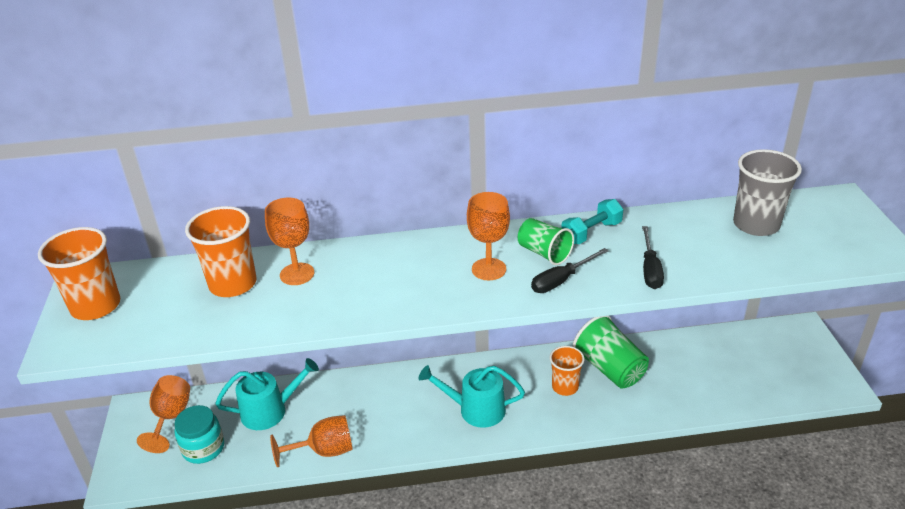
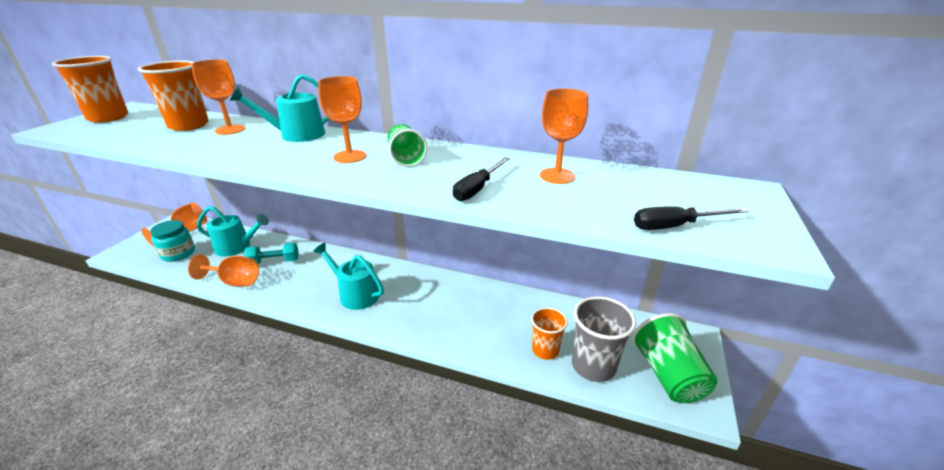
camera: 25 degrees right, 5 degrees down
(387, 257) = (297, 135): none -> turquoise watering can
(561, 280) = (391, 176): black screwdriver -> black screwdriver (675, 226)
(565, 387) = (435, 304): orange cup -> orange cup (545, 350)
(591, 233) = (462, 156): turquoise dumbbell -> turquoise dumbbell (274, 262)
(609, 368) = (483, 304): green cup -> green cup (668, 375)
(695, 231) = (557, 176): none -> orange goblet
(756, 225) = (627, 186): grey cup -> grey cup (593, 366)

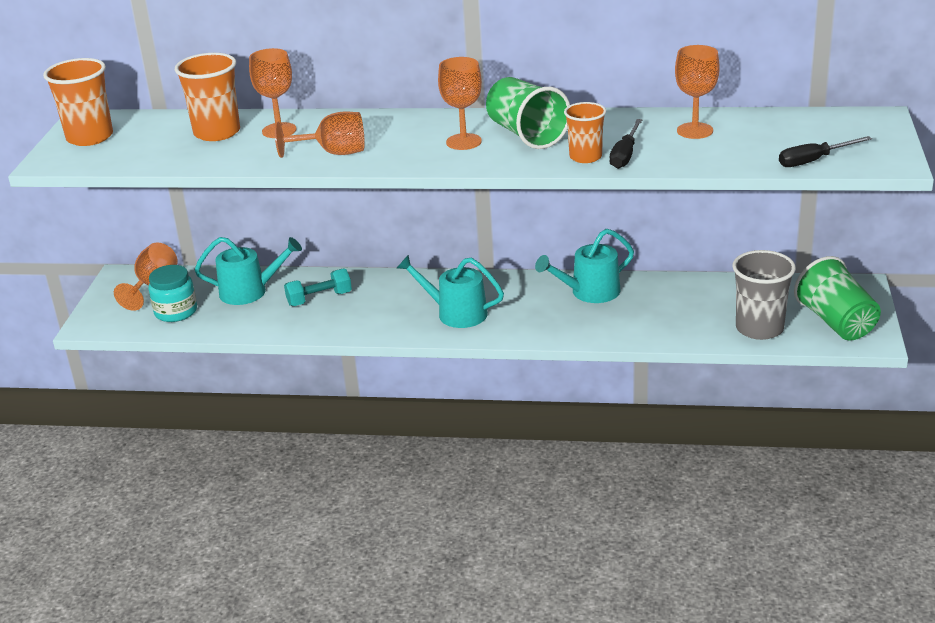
camera: 10 degrees left, 0 degrees up
(235, 281) = (290, 327): orange goblet -> orange goblet (333, 153)
(297, 135) = (371, 125): turquoise watering can -> turquoise watering can (590, 292)
(406, 158) = (526, 134): green cup -> green cup, size x1.55
(545, 350) = (705, 325): orange cup -> orange cup (585, 157)

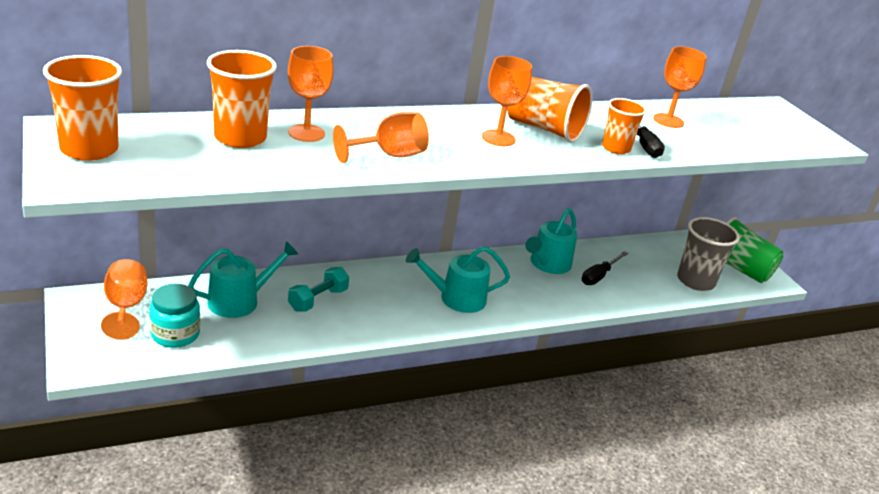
camera: 35 degrees left, 0 degrees up
(526, 134) = (543, 129): green cup -> orange cup
(814, 161) = (779, 143): black screwdriver -> black screwdriver (599, 276)

